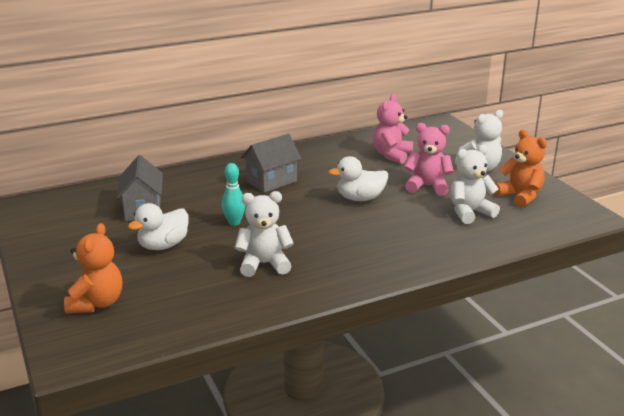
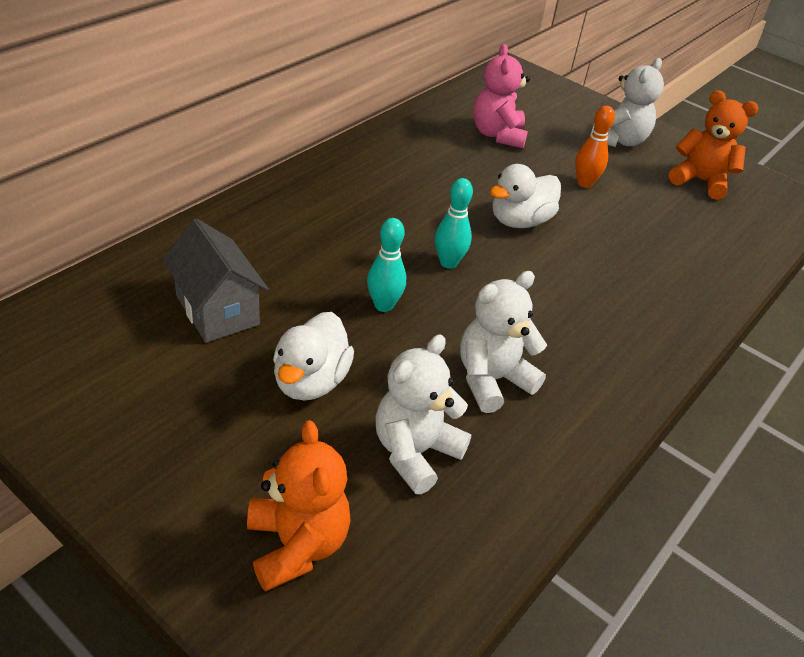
camera: 30 degrees left, 15 degrees up
(271, 181) = (375, 212): grey house -> none
(292, 210) = (448, 263): none -> turquoise bowling pin
(427, 186) = (584, 183): pink teddy bear -> orange bowling pin
(470, 212) = (668, 219): white teddy bear -> white teddy bear (415, 452)

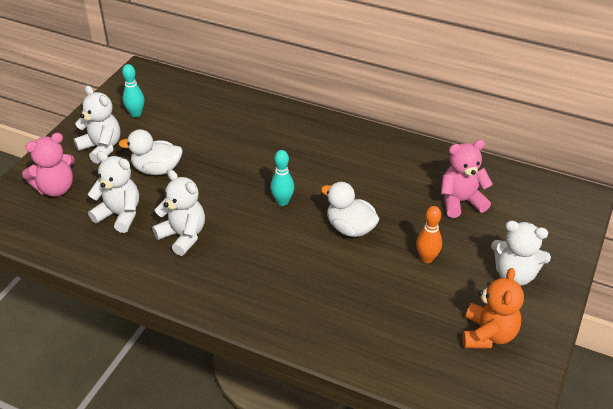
camera: 80 degrees right, 0 degrees up
(202, 450) = (101, 148): none -> white teddy bear
(217, 310) = (196, 127): grey house -> none
(297, 545) = (56, 188): orange teddy bear -> pink teddy bear
(383, 305) = (228, 182): turquoise bowling pin -> turquoise bowling pin (136, 114)

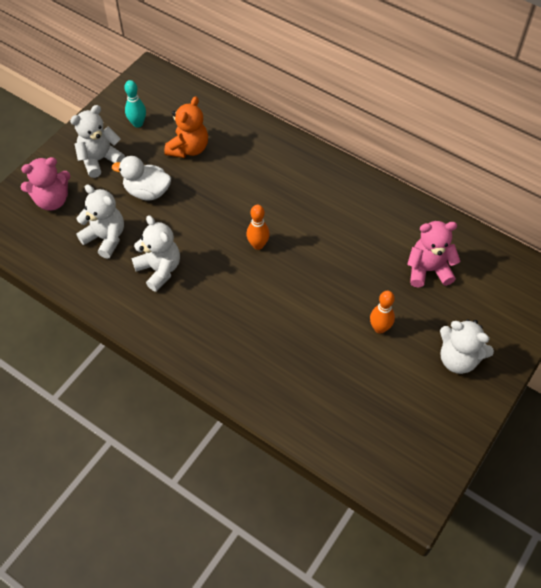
camera: 10 degrees right, 15 degrees up
(101, 148) = (100, 160): white teddy bear -> white teddy bear turned 90 degrees counterclockwise
(282, 201) = (258, 245): turquoise bowling pin -> orange bowling pin
(350, 228) = (315, 284): white duck -> none
(488, 335) = (416, 418): orange teddy bear -> orange teddy bear (188, 148)

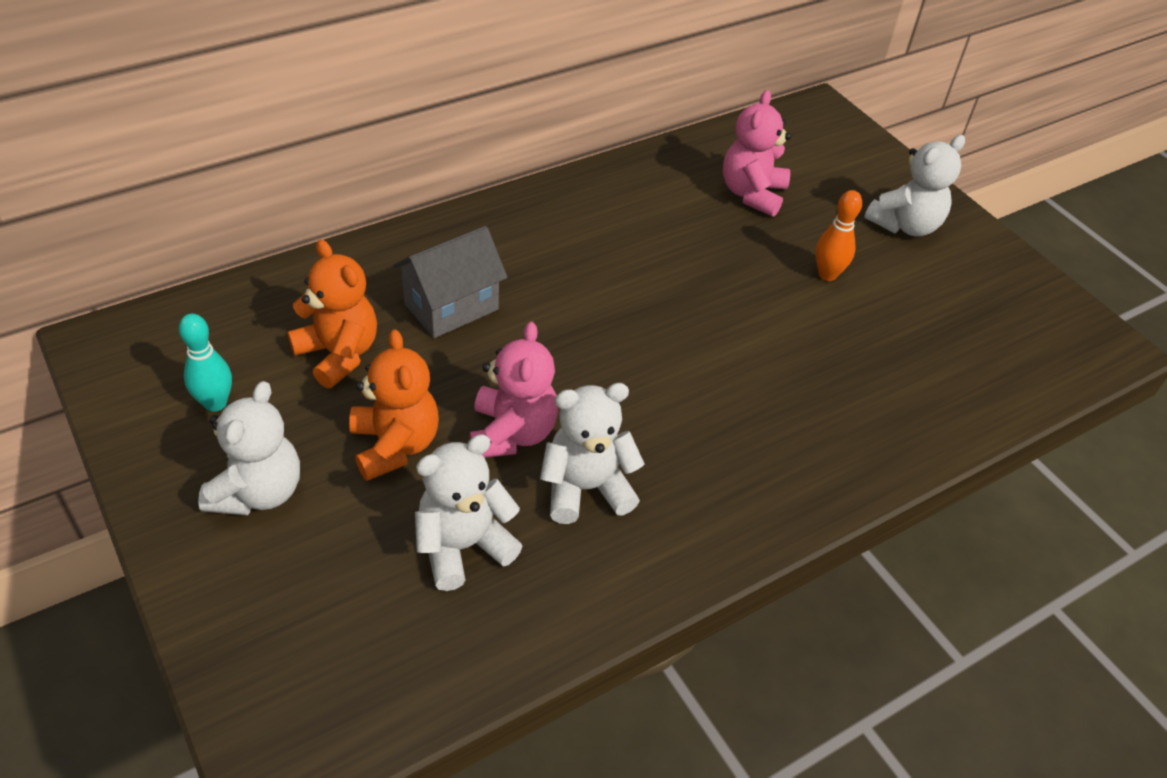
camera: 70 degrees left, 10 degrees down
(52, 200) = (303, 608): pink teddy bear -> pink teddy bear (512, 433)
(100, 160) = (258, 492): white teddy bear -> white teddy bear turned 150 degrees counterclockwise
(147, 192) = (395, 445): white duck -> orange teddy bear
(244, 174) = (451, 307): none -> grey house
(258, 245) = (608, 343): orange bowling pin -> none

